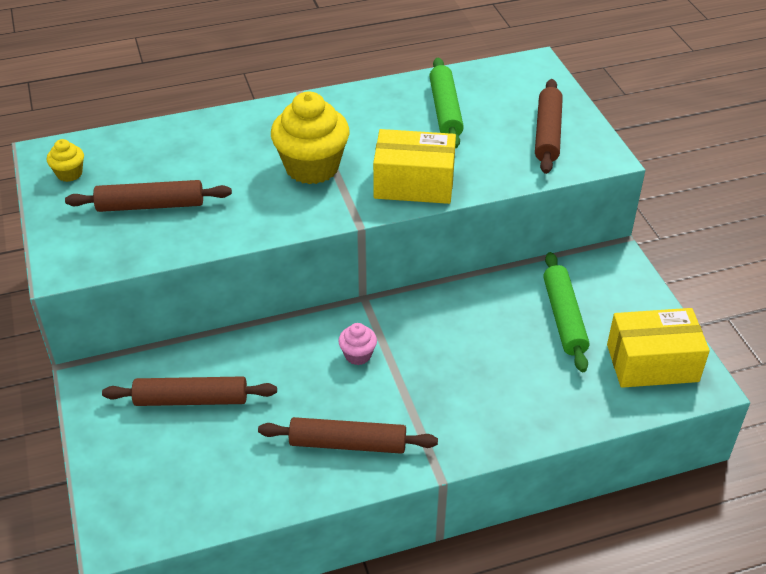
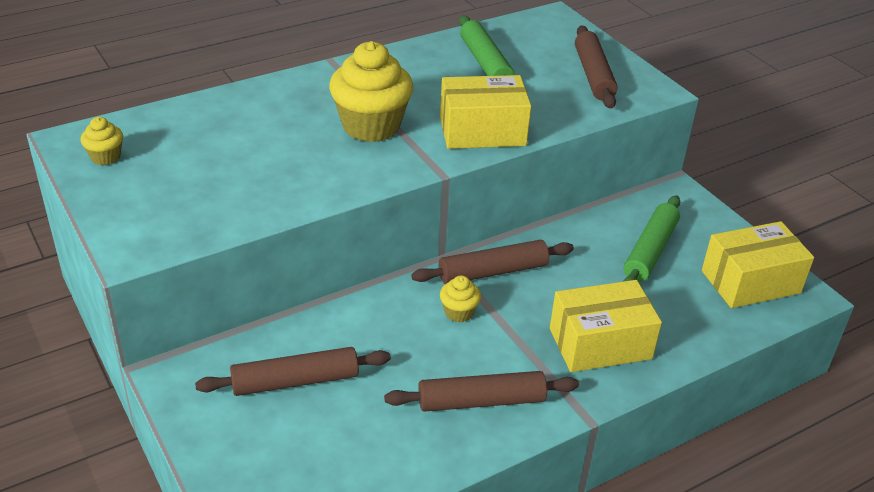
camera: 15 degrees left, 5 degrees down
(150, 205) = (210, 179): brown rolling pin -> brown rolling pin (492, 271)
(358, 355) = (459, 312): pink cupcake -> yellow cupcake
(478, 405) = (600, 343): none -> yellow box
(564, 317) = (650, 251): green rolling pin -> green rolling pin turned 45 degrees clockwise

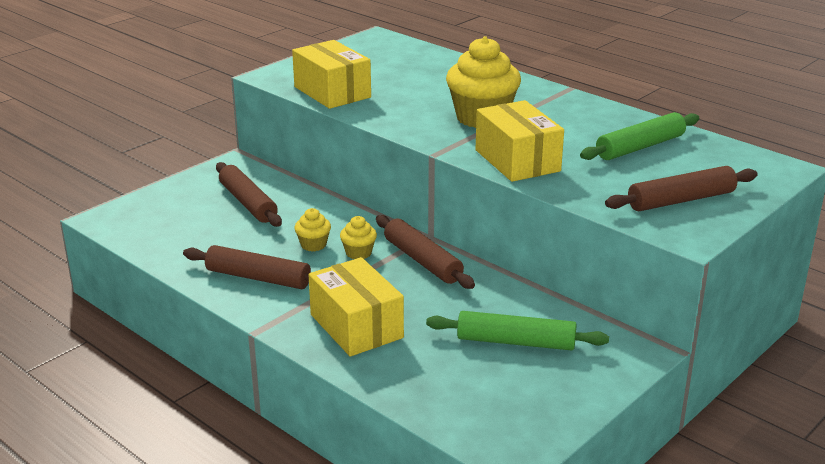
camera: 75 degrees right, 10 degrees down
(105, 157) = (365, 49): yellow cupcake -> yellow cupcake (313, 245)
(481, 401) = (258, 278): brown rolling pin -> brown rolling pin turned 45 degrees counterclockwise
(750, 282) = (509, 412): yellow box -> yellow box (332, 92)

